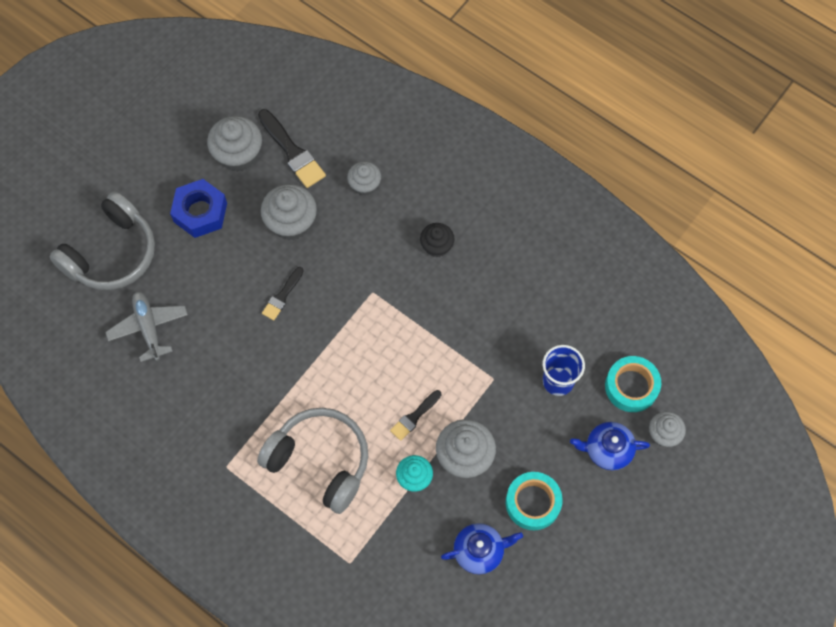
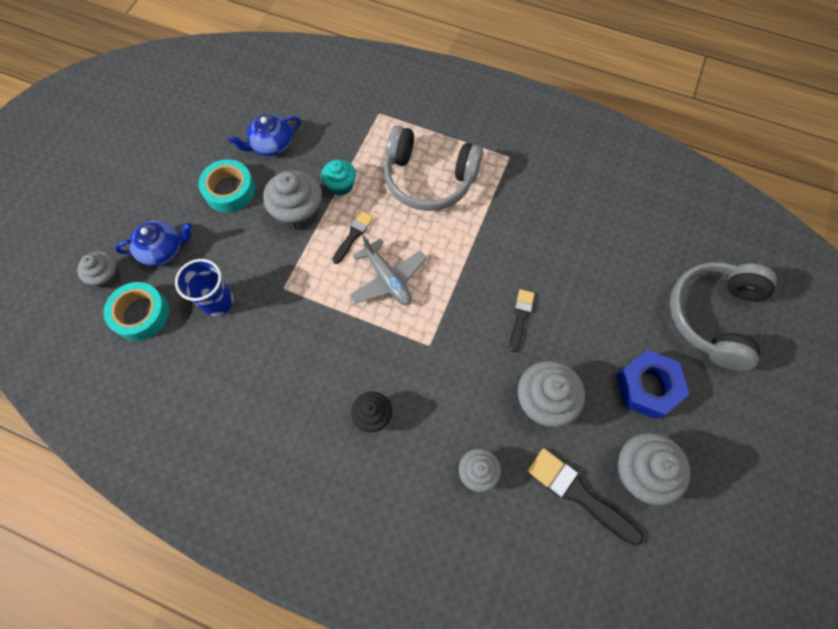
camera: 165 degrees right, 0 degrees up
(148, 327) = (636, 253): grey plane -> grey plane (388, 279)

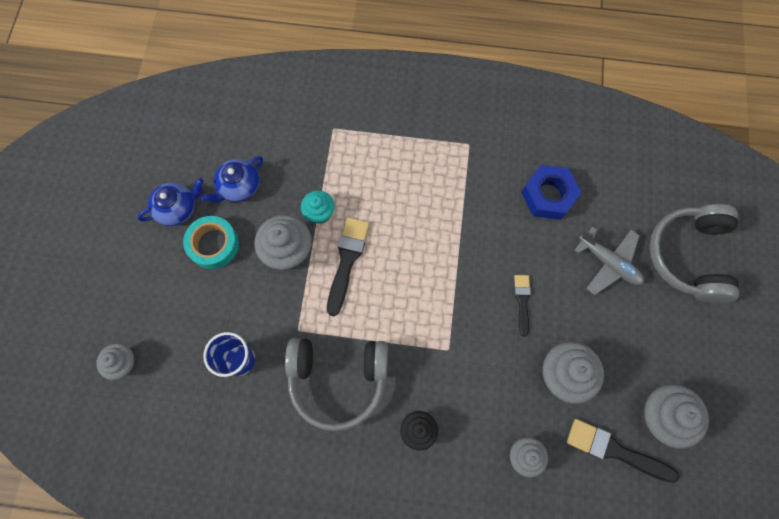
camera: 15 degrees left, 5 degrees up
(141, 314) = (170, 392): turquoise tape -> none
(163, 249) = (169, 322): blue teapot -> blue teapot (177, 208)
(353, 235) = (347, 260): black brush -> black brush, size x1.67
(388, 279) = (392, 296): grey plane -> grey plane (608, 263)
(429, 179) = (401, 186): grey headphones -> grey headphones (338, 379)
(647, 387) = (648, 337): blue nut -> blue nut (548, 196)

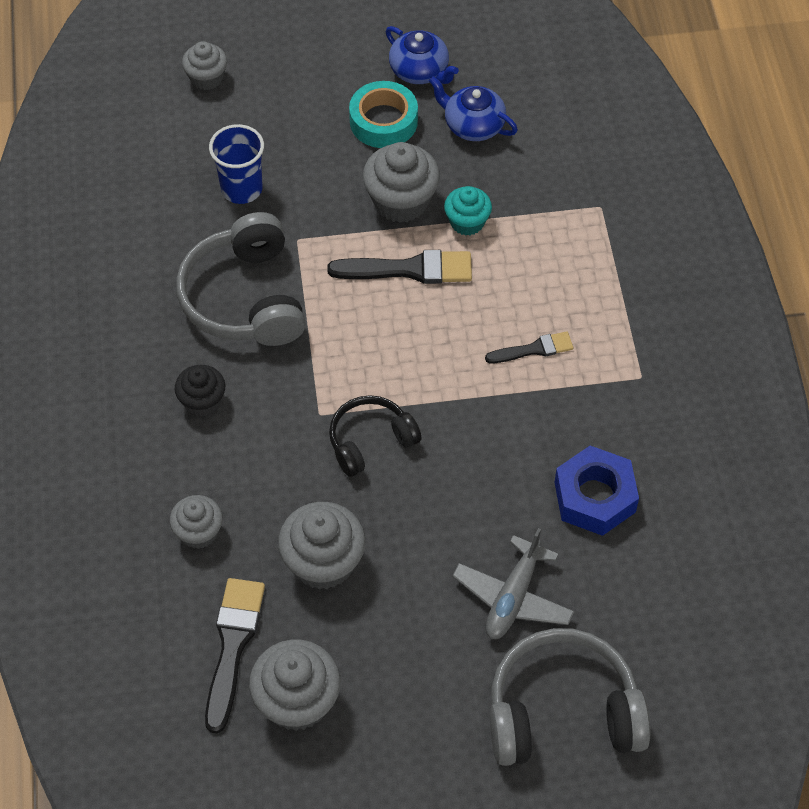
camera: 75 degrees right, 15 degrees down
(477, 321) = (370, 441): none -> black headphones
(522, 301) = (416, 492): black brush -> black brush (533, 349)

